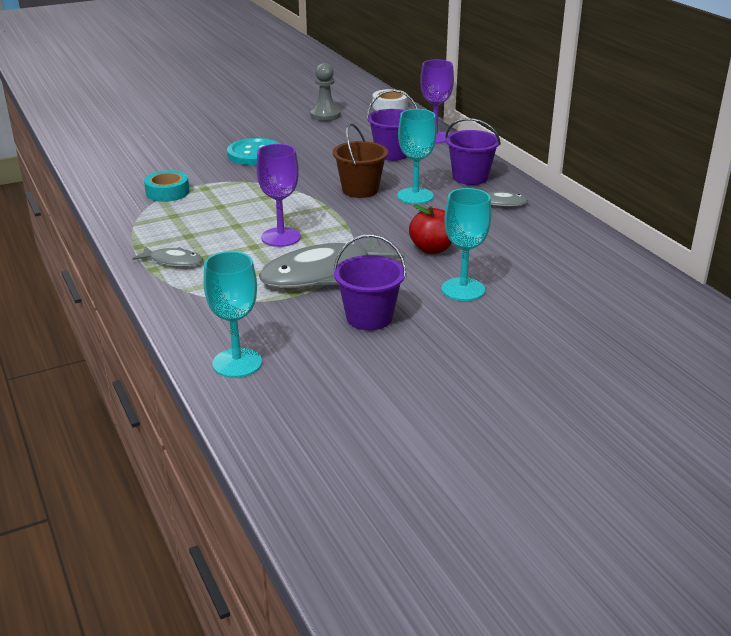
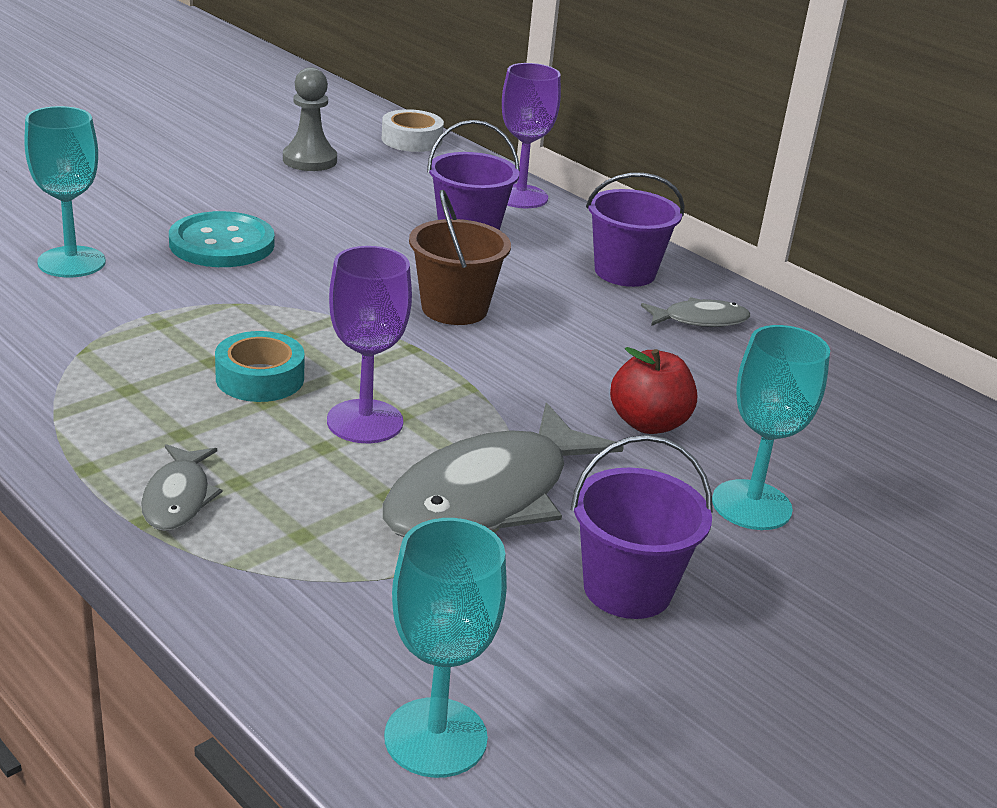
camera: 20 degrees left, 0 degrees up
(167, 192) = (90, 337): turquoise tape -> turquoise tape (260, 378)
(173, 261) = (178, 498): grey fish -> grey fish turned 90 degrees clockwise
(415, 196) = (556, 315): turquoise goblet -> turquoise goblet (71, 262)

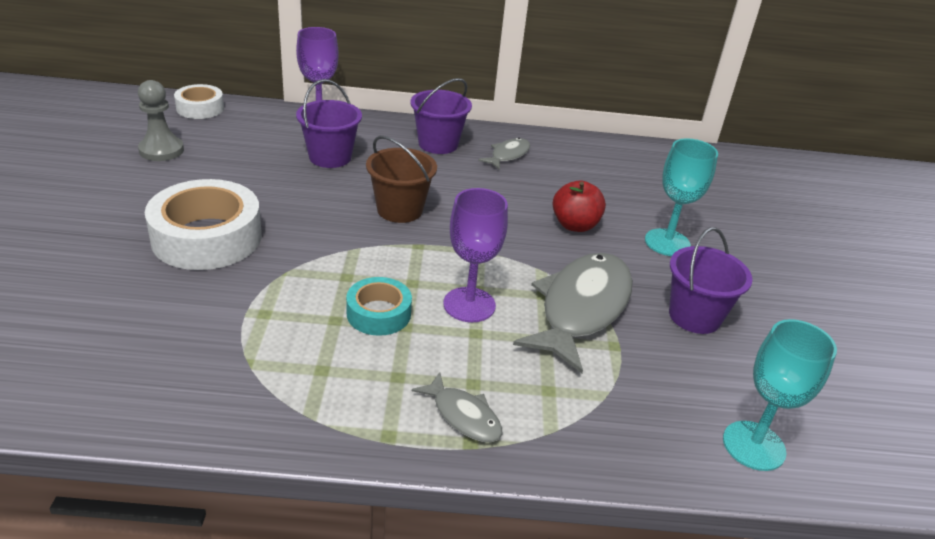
camera: 45 degrees left, 5 degrees up
(71, 262) = (131, 306): turquoise goblet -> none
(222, 243) = (207, 237): turquoise button -> white tape
(488, 496) = (581, 308): grey fish -> grey fish turned 150 degrees counterclockwise

